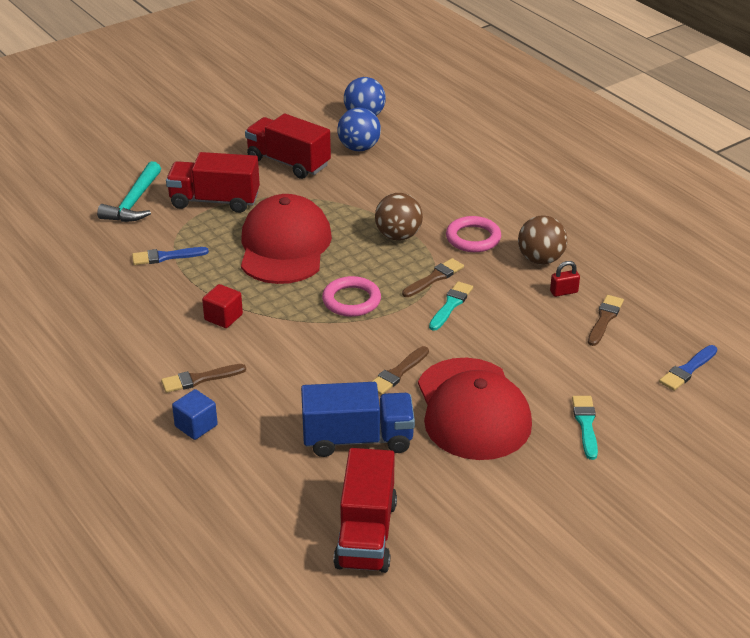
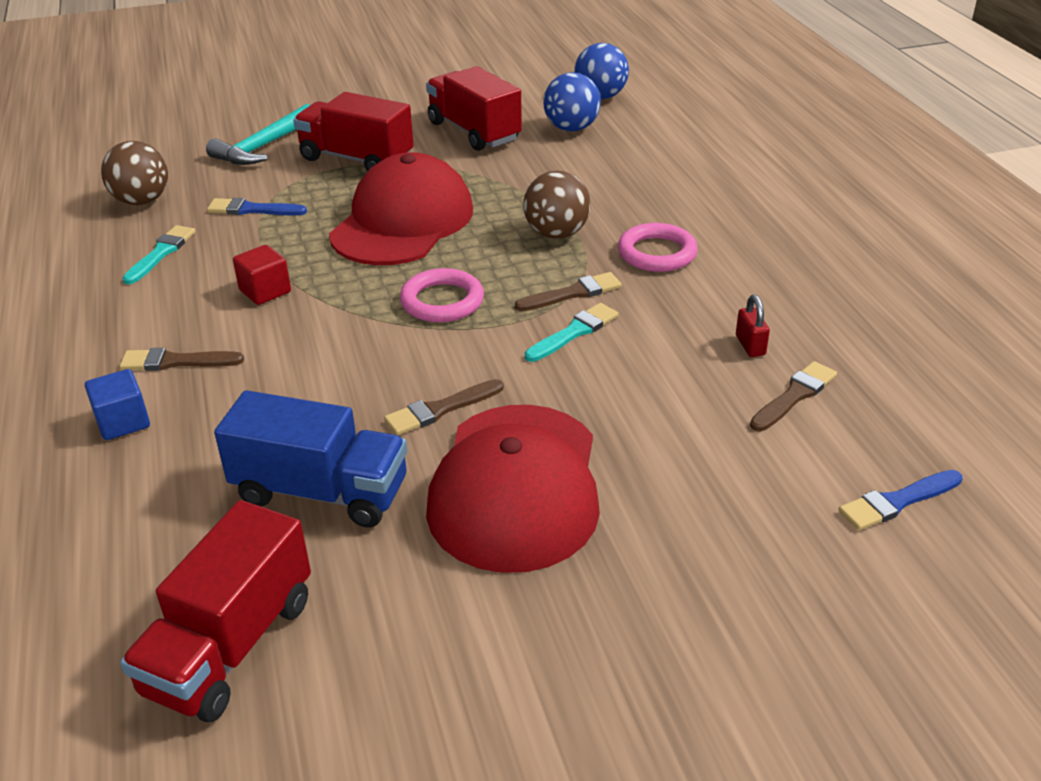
camera: 20 degrees right, 0 degrees up
(540, 259) = (738, 296): brown ball -> brown ball (142, 201)
(563, 292) = (750, 345): red padlock -> red padlock turned 75 degrees clockwise
(585, 424) = (681, 552): turquoise brush -> turquoise brush (161, 253)

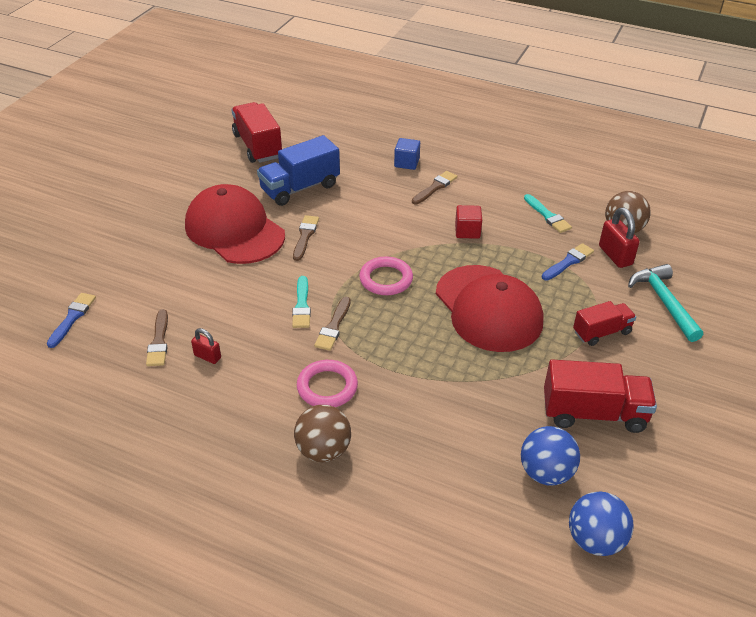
camera: 130 degrees right, 5 degrees up
(205, 190) = (615, 255): none -> red padlock
(356, 159) = (601, 332): red truck -> red truck, size x0.62
(556, 234) = (400, 360): brown ball -> brown ball (323, 450)

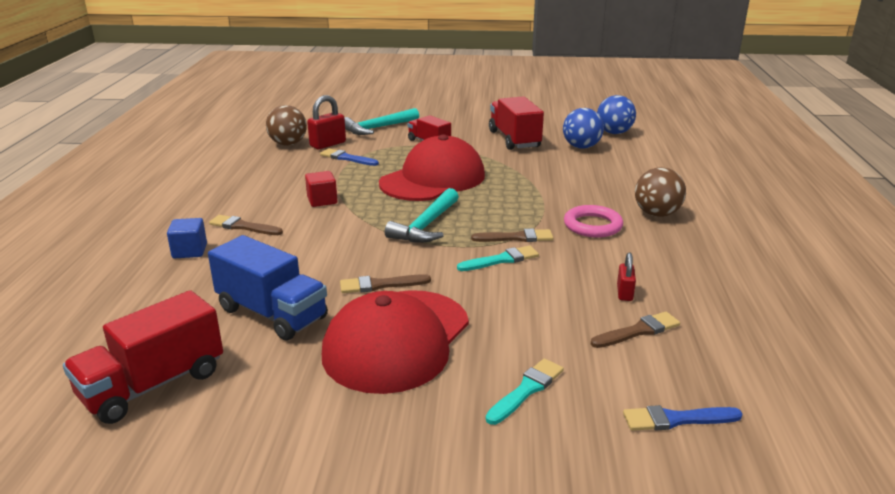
camera: 110 degrees left, 15 degrees down
(386, 279) = (426, 226): pink ring -> turquoise hammer
(547, 216) = (278, 171): turquoise brush -> turquoise brush (526, 390)

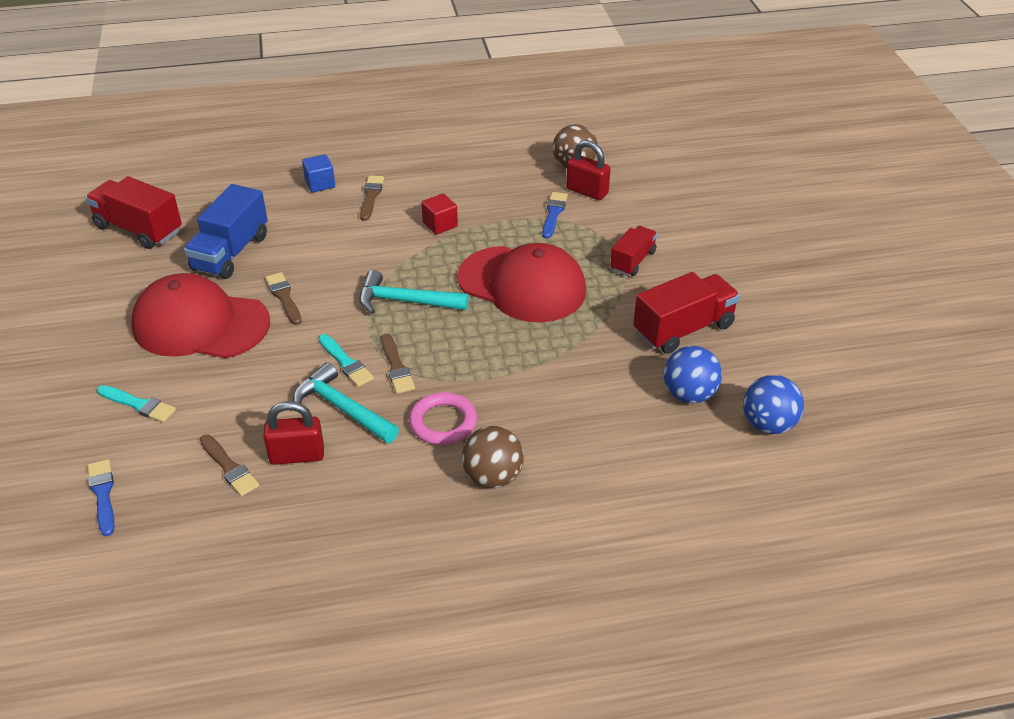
camera: 75 degrees right, 15 degrees up
(378, 128) = (658, 213): turquoise hammer -> turquoise hammer (342, 408)
(624, 293) = (297, 455): red padlock -> red padlock, size x1.67

